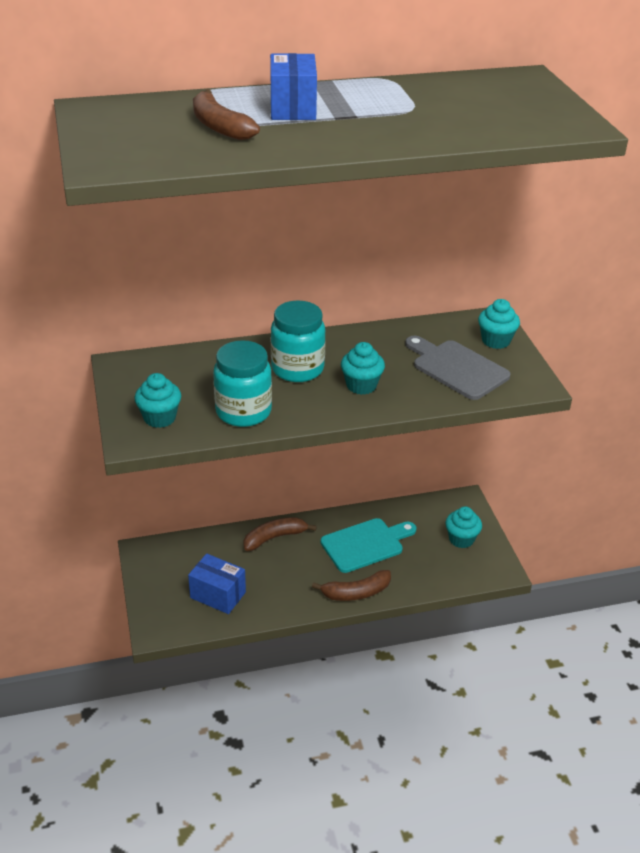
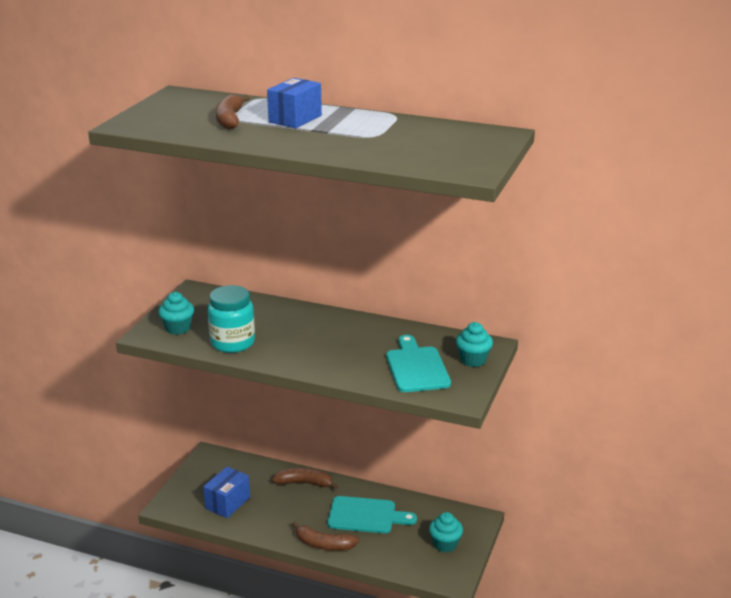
camera: 35 degrees right, 10 degrees down
(218, 595) = (227, 503): blue box -> blue box turned 60 degrees clockwise
(297, 369) = (302, 330): turquoise jar -> none
(361, 385) = (331, 354): turquoise cupcake -> none
(456, 368) = (416, 367): grey cutting board -> turquoise cutting board

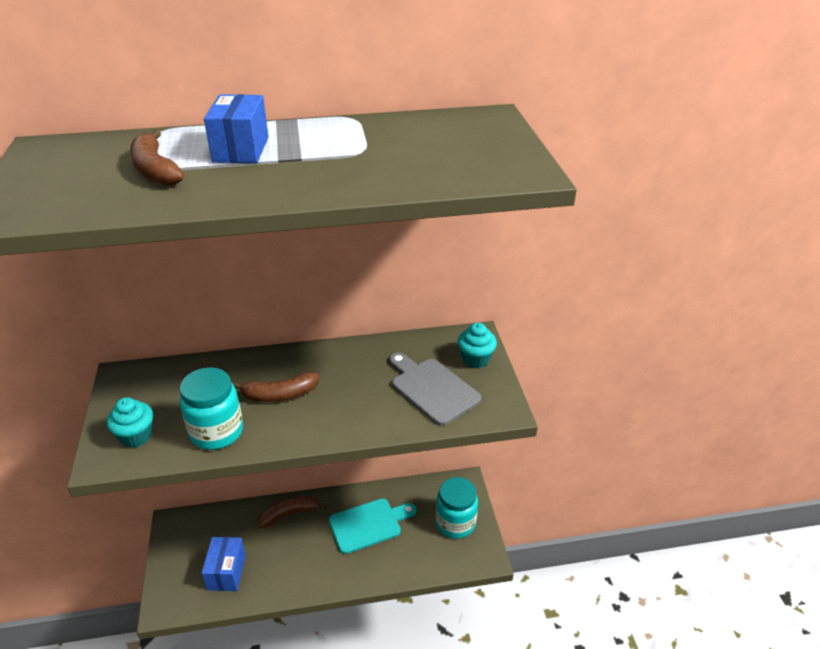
camera: 30 degrees left, 10 degrees up
(324, 544) = (351, 576): brown banana -> brown banana (280, 394)
(416, 367) = (432, 389): turquoise cutting board -> grey cutting board
(445, 544) = (455, 523): turquoise cupcake -> turquoise jar

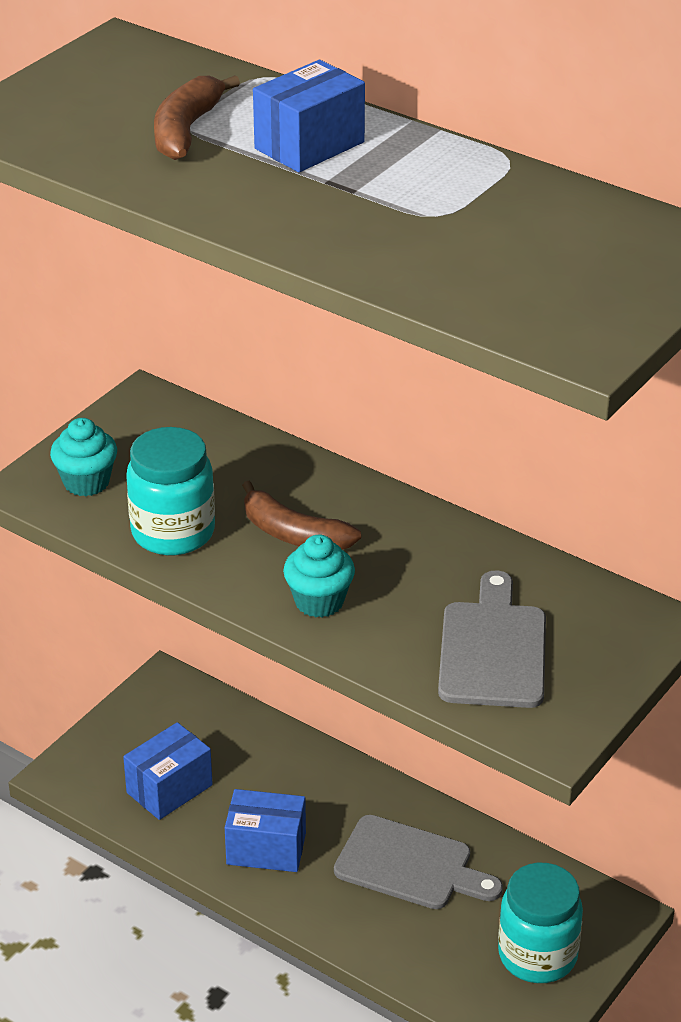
camera: 45 degrees right, 0 degrees up
(289, 514) = (319, 775): brown banana -> none
(301, 565) = (266, 849): none -> blue box
(368, 524) = (410, 865): turquoise cutting board -> grey cutting board
(475, 359) = (608, 651): turquoise cupcake -> turquoise cupcake (319, 601)

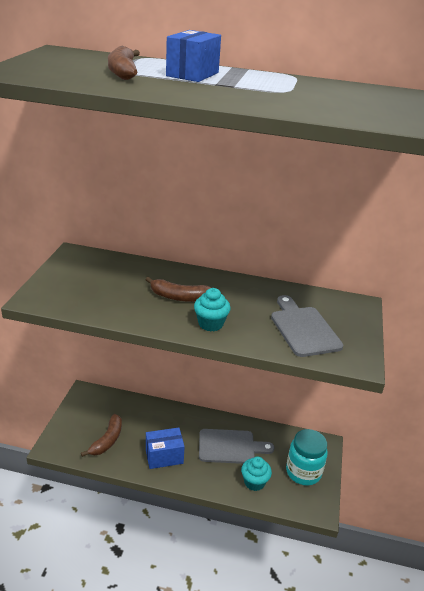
camera: 25 degrees left, 5 degrees down
(86, 482) = (63, 292): turquoise cupcake -> turquoise cupcake (254, 482)
(169, 789) = (107, 440): blue box -> brown banana
(173, 532) = (120, 306): turquoise jar -> none

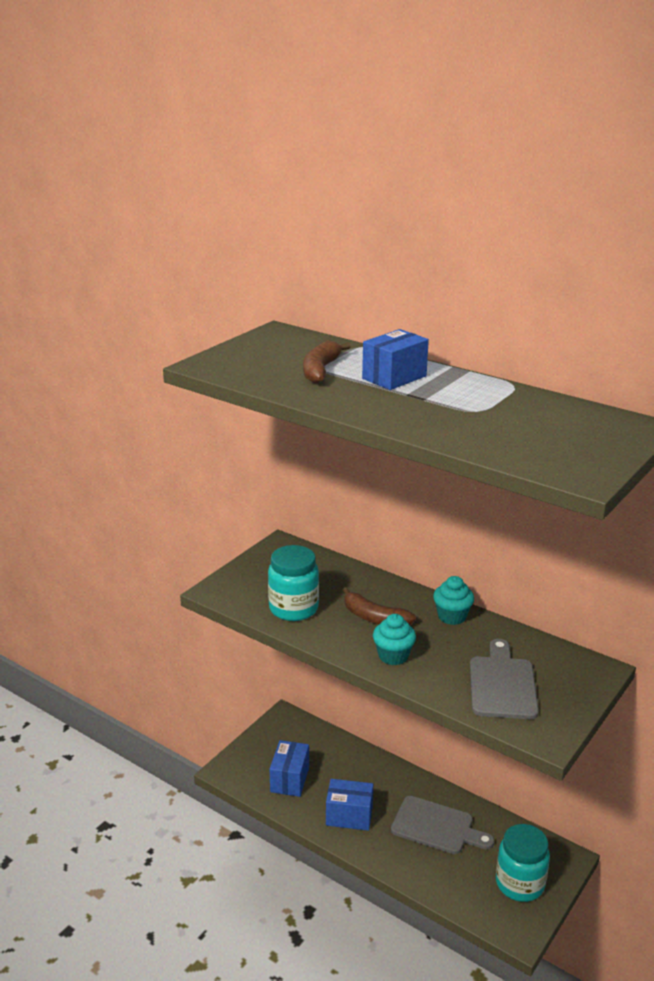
camera: 25 degrees right, 5 degrees down
(107, 440) = (289, 779): brown banana -> blue box
(109, 301) = (293, 608): none -> turquoise jar
(254, 482) = (448, 877): turquoise cupcake -> turquoise cupcake (452, 616)

